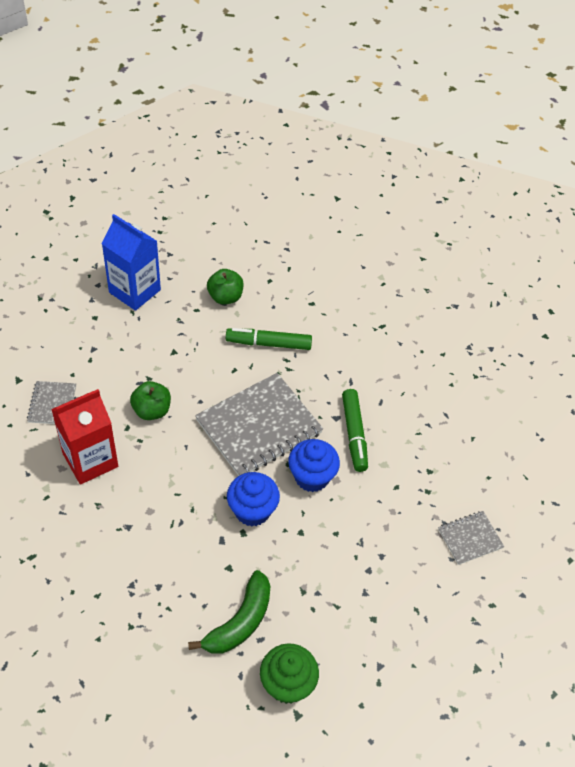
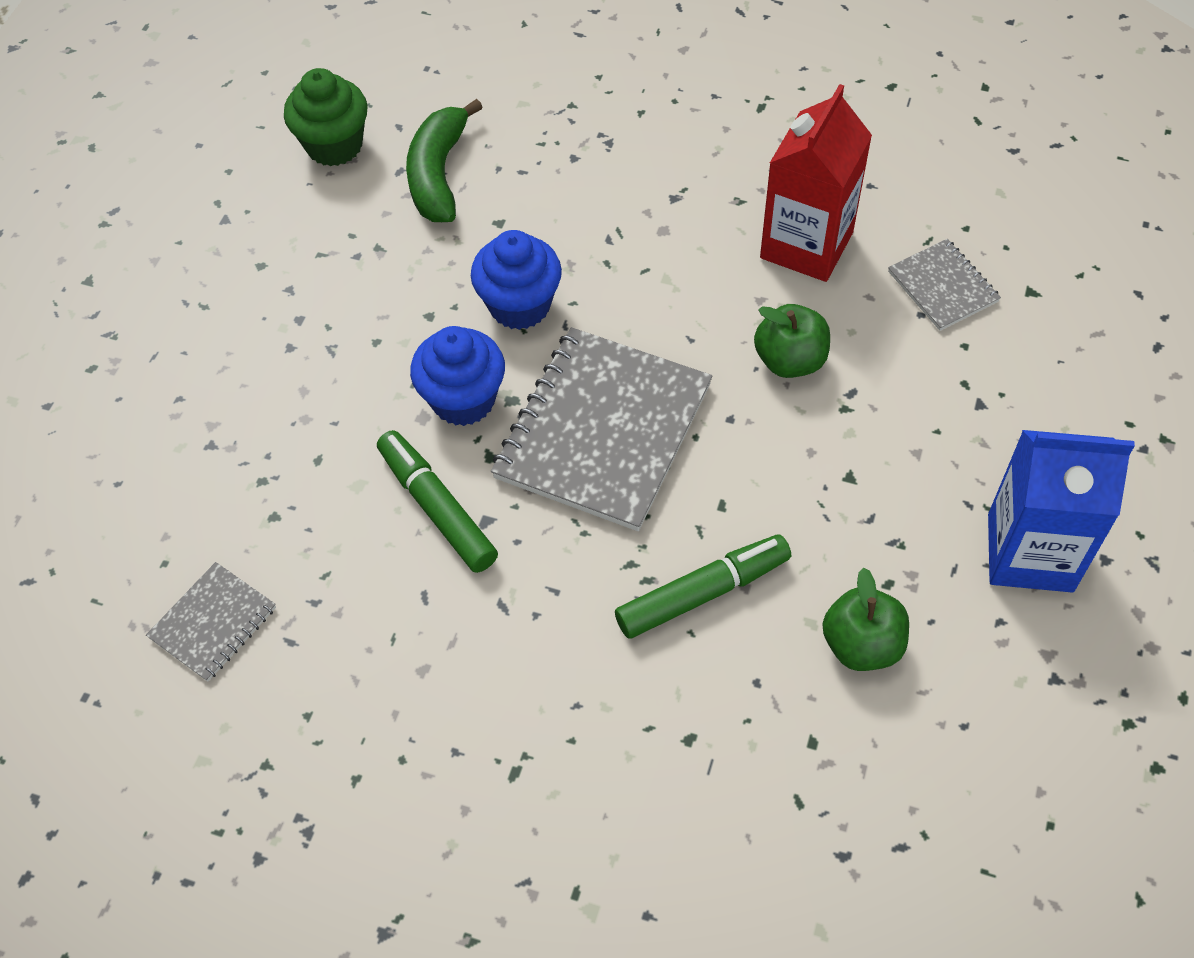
camera: 155 degrees right, 5 degrees up
(470, 538) = (160, 443): grey notebook -> grey notebook (213, 623)

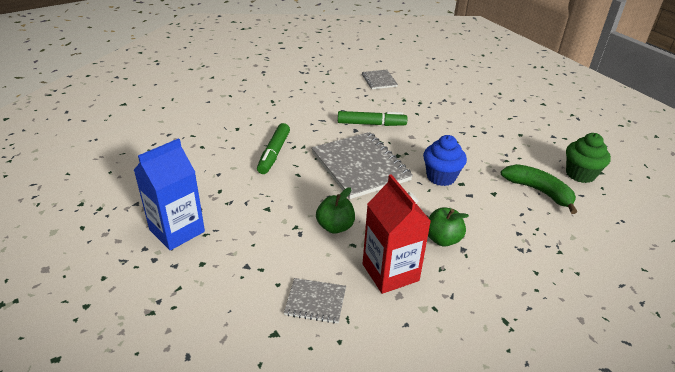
camera: 125 degrees right, 20 degrees down
(463, 400) = (409, 146): blue cupcake -> none
(861, 645) = (211, 172): green apple -> green apple (442, 239)

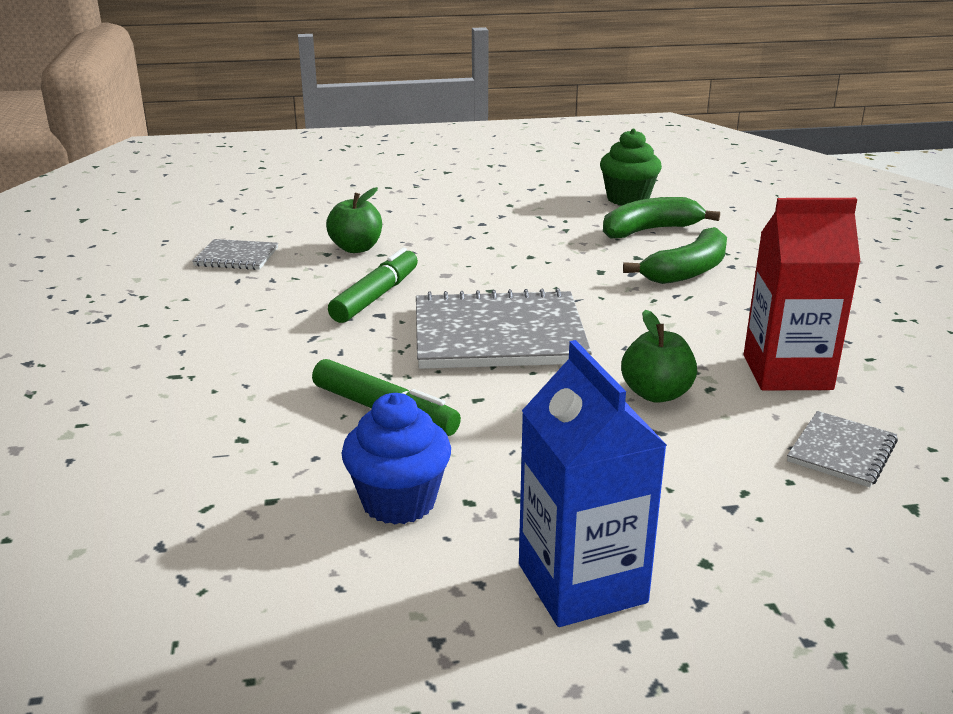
camera: 65 degrees left, 10 degrees down
(441, 177) = (575, 280): blue cupcake -> blue cupcake (398, 502)
(442, 239) = (725, 316): green apple -> green apple (356, 248)
(492, 215) = (687, 271): none -> green banana

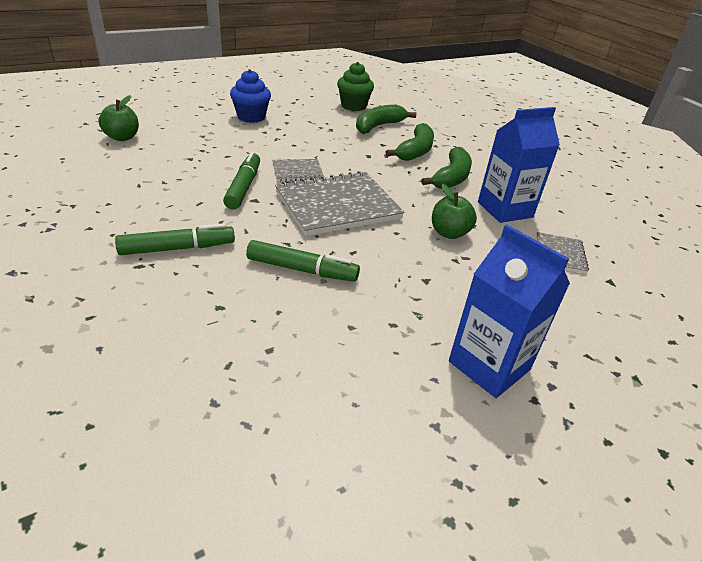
camera: 25 degrees left, 10 degrees up
(235, 362) = (177, 248): none -> green marker
(236, 257) = (126, 167): grey notebook -> grey notebook (297, 171)
(356, 248) = (208, 153): green apple -> green apple (122, 137)
(398, 502) = (352, 333): blue cupcake -> blue cupcake (251, 117)
(723, 315) = (451, 177): none -> green banana
(787, 372) = (505, 209): red carton -> blue carton

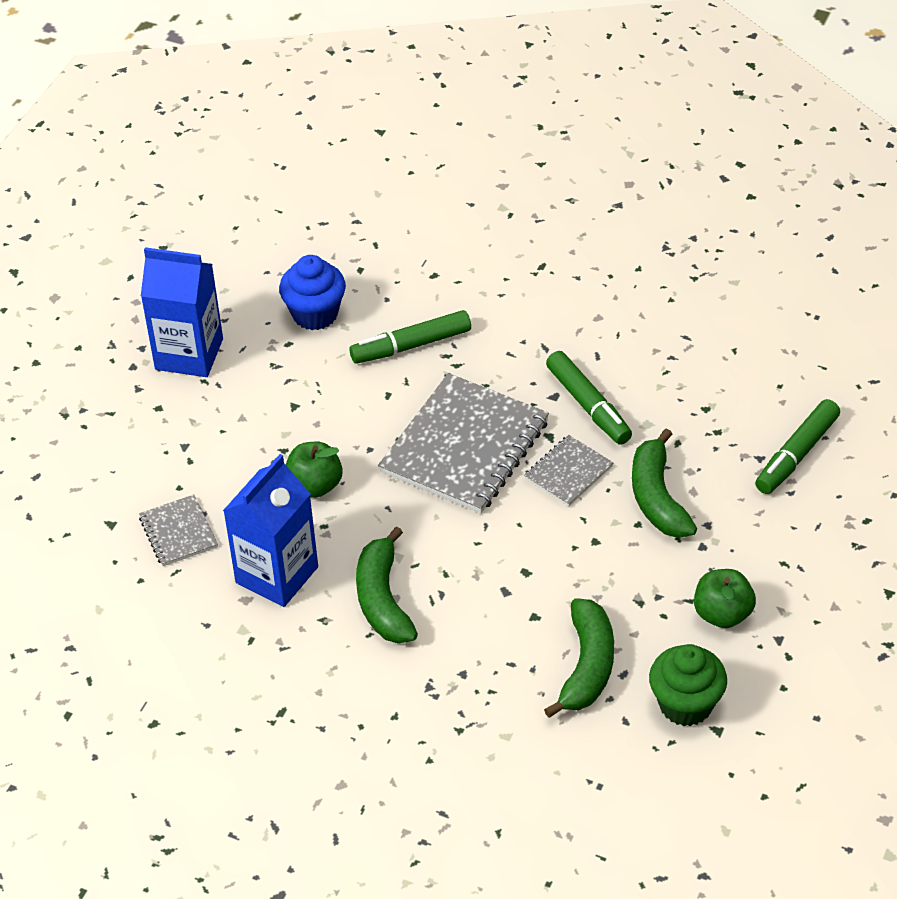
camera: 150 degrees right, 10 degrees up
(122, 137) = (827, 386): green apple -> green apple (722, 614)
(177, 248) = (537, 298): green marker -> green marker (796, 455)
(251, 117) = (770, 546): blue cupcake -> blue cupcake (315, 314)
(415, 151) = (477, 633): green banana -> green banana (658, 497)

